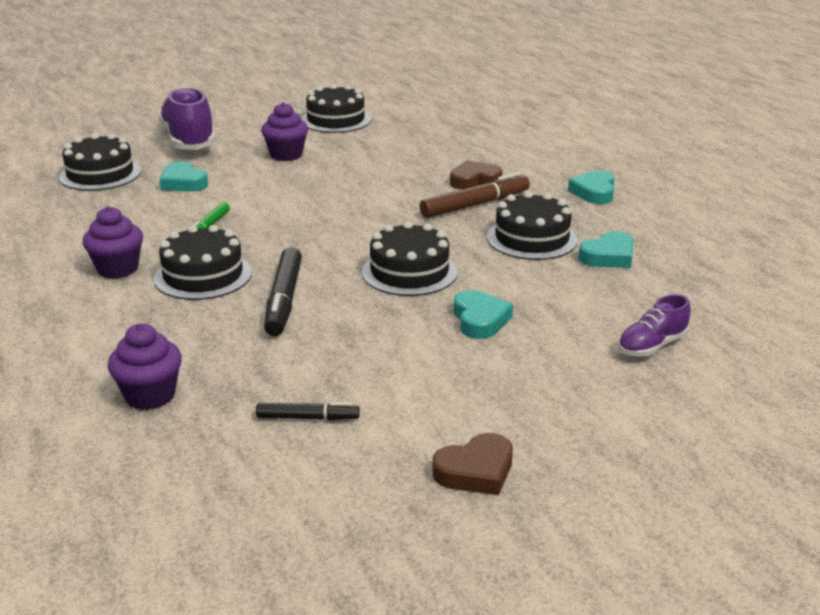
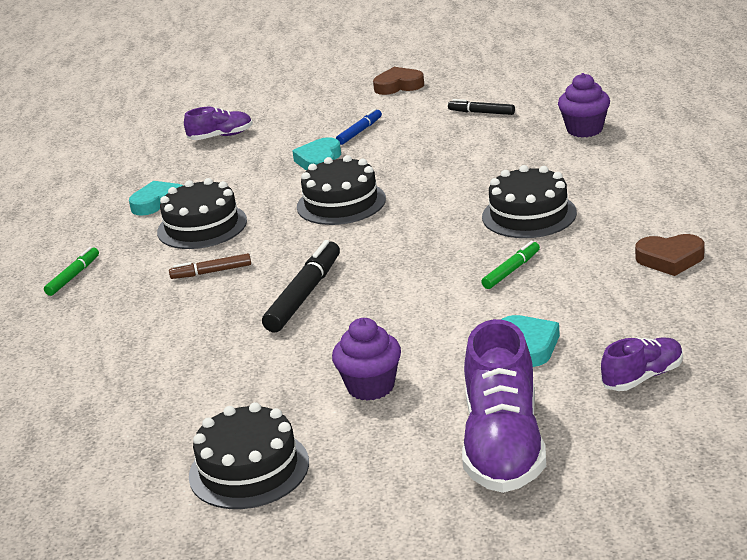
camera: 155 degrees left, 0 degrees up
(100, 174) = (643, 377): black cake -> purple shoe
(118, 269) = (611, 228): purple cupcake -> none
(284, 300) = (464, 187): black marker -> black marker (304, 295)
(465, 368) = (359, 132): none -> blue marker
(474, 180) = (176, 308): brown heart -> brown heart (670, 259)
(475, 205) = (211, 272): brown marker -> brown marker, size x0.58
(594, 192) = (73, 276): turquoise heart -> green marker

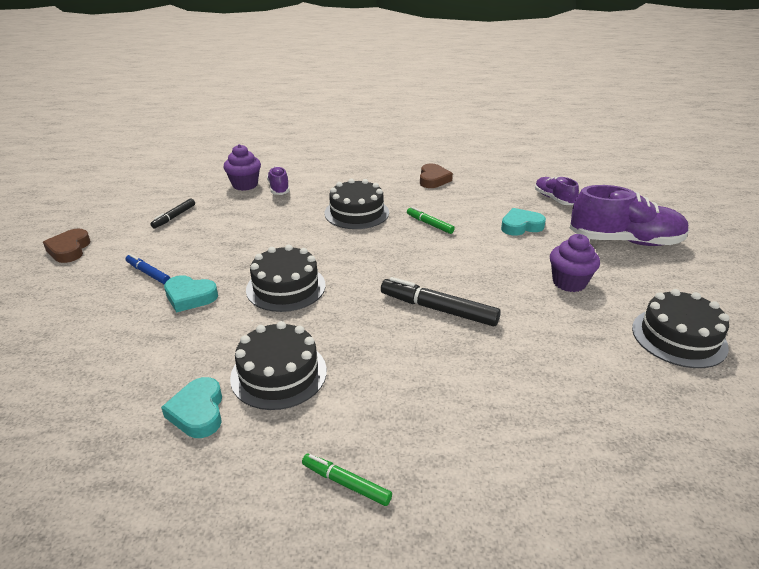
camera: 90 degrees left, 5 degrees up
(211, 272) = (379, 364): brown marker -> none
(221, 136) = (58, 365): purple shoe -> purple shoe (279, 188)

